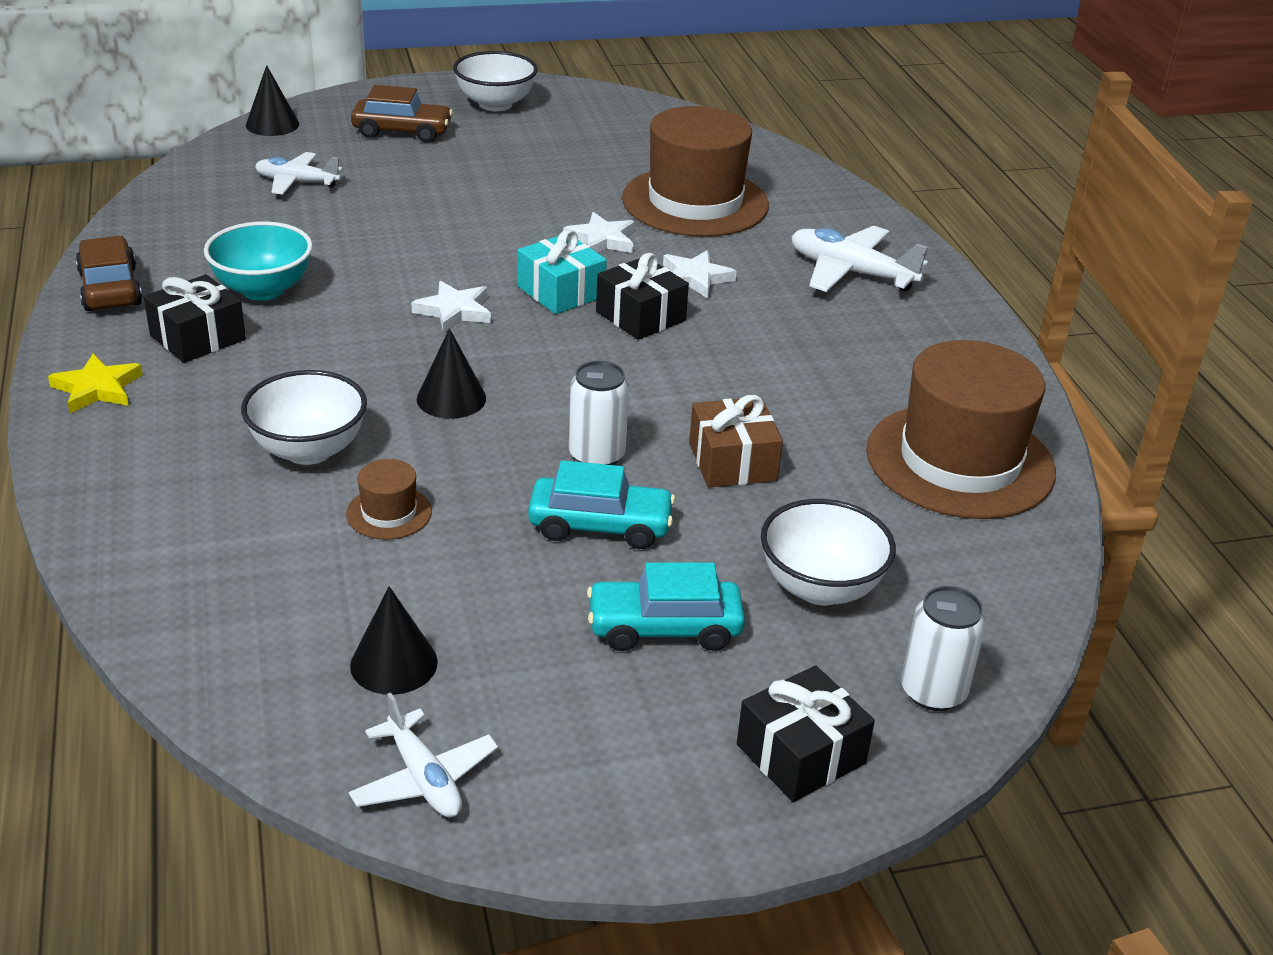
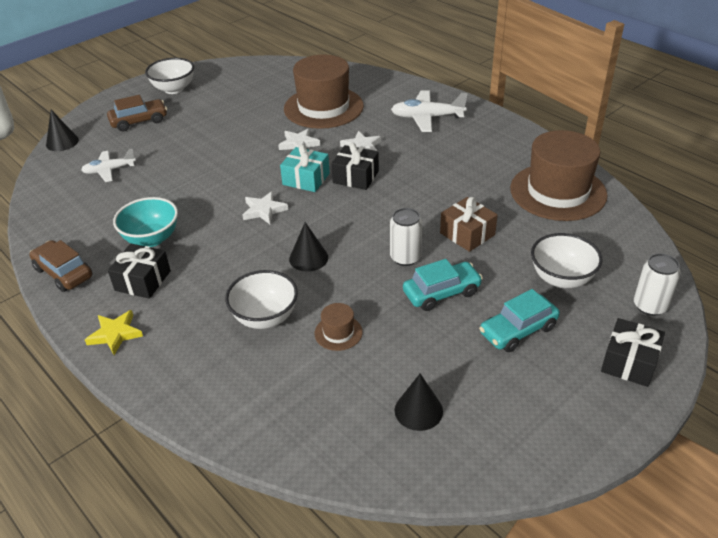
camera: 25 degrees left, 5 degrees up
(424, 779) = (490, 462): white plane -> none

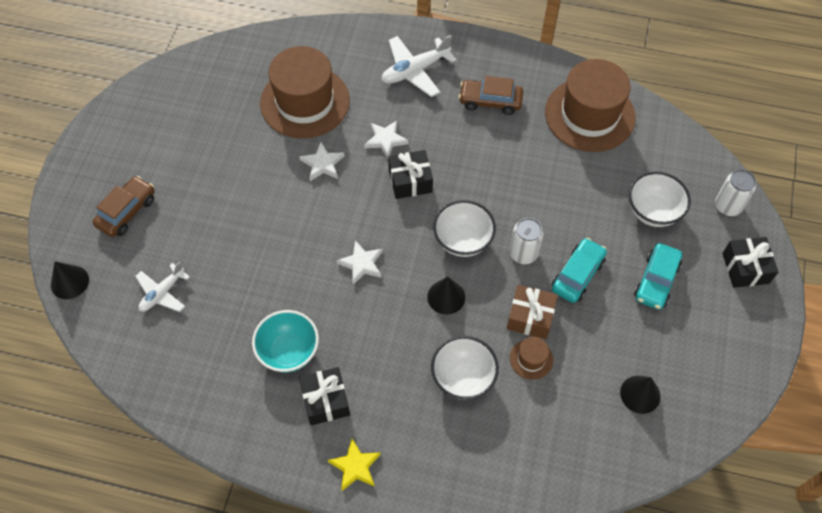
camera: 35 degrees left, 20 degrees up
(63, 273) = (244, 434): brown car -> brown car (490, 101)
(174, 89) = (119, 147): white bowl -> white bowl (463, 240)
(306, 179) = (367, 206): turquoise gift -> none
(467, 234) = (552, 201): brown gift -> brown gift (530, 317)

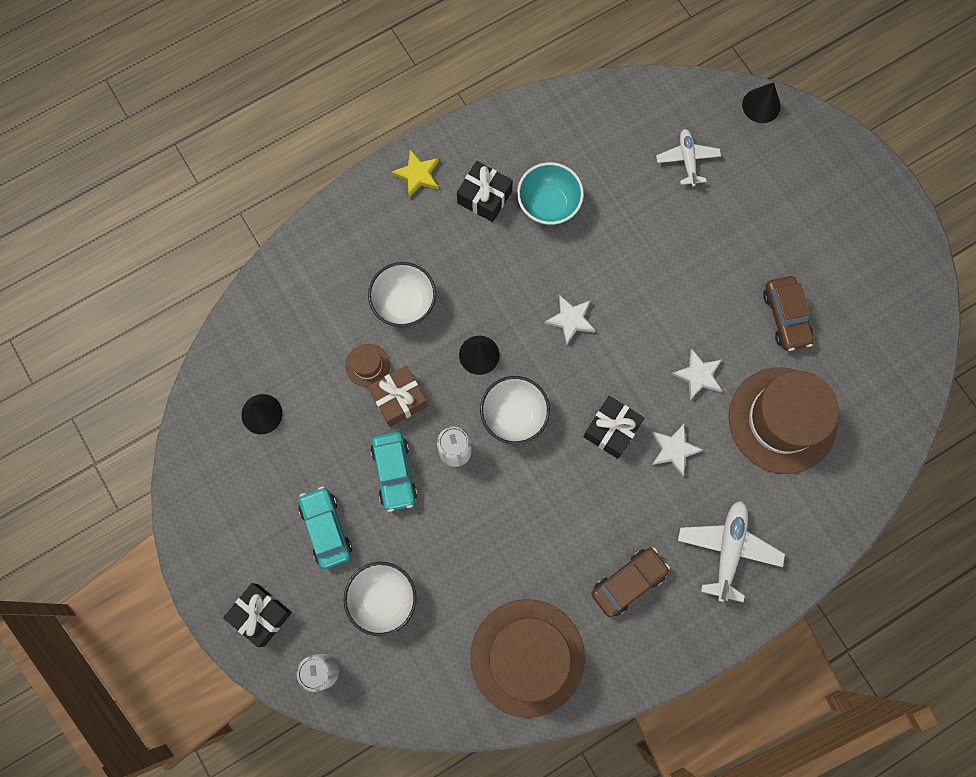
camera: 135 degrees right, 15 degrees up
(127, 212) = (793, 190): brown car -> brown car (786, 317)

